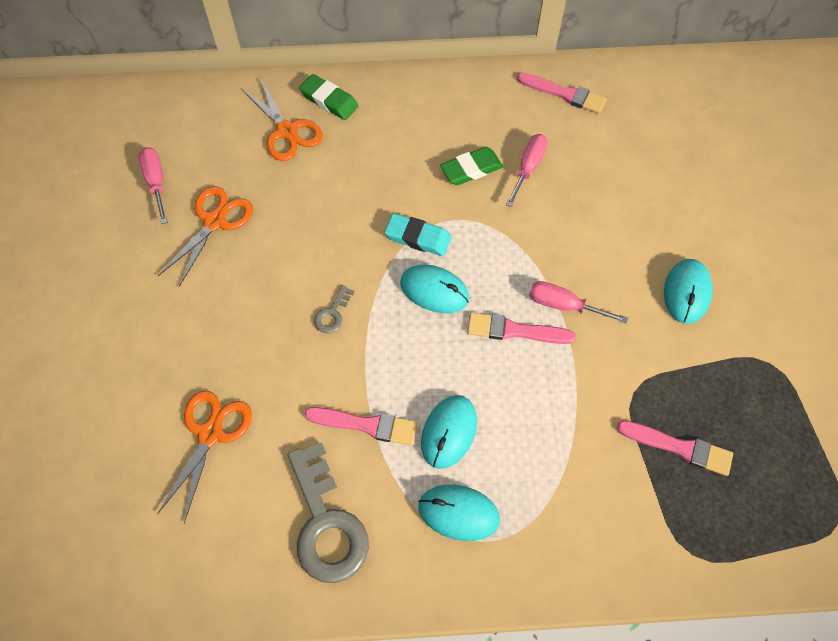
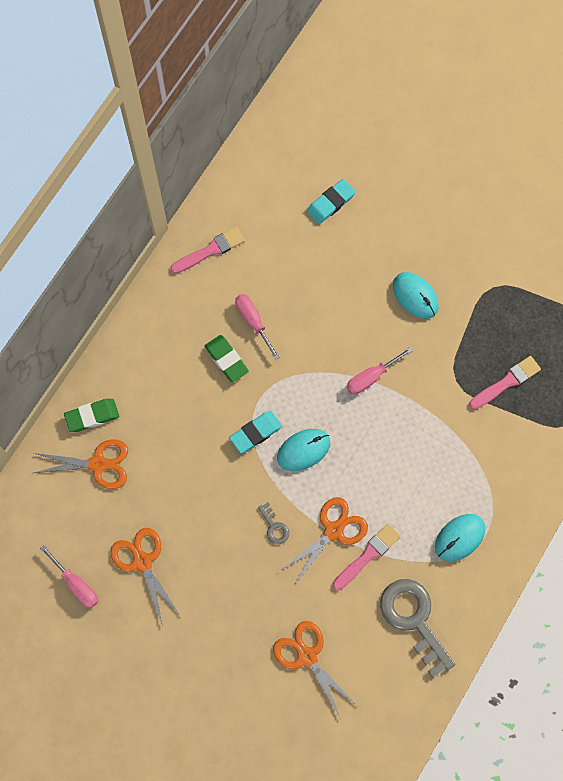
camera: 55 degrees left, 10 degrees up
(156, 182) = (76, 584): pink screwdriver -> pink screwdriver turned 150 degrees counterclockwise
(326, 523) = (414, 620): grey key -> grey key turned 135 degrees counterclockwise
(369, 373) = (333, 531): none -> orange scissors
(449, 432) = (406, 508): turquoise mouse -> none
(471, 169) = (226, 359): green eraser -> green eraser turned 45 degrees counterclockwise
(515, 330) = (367, 420): pink brush -> none
(705, 159) = (330, 203): none -> turquoise eraser

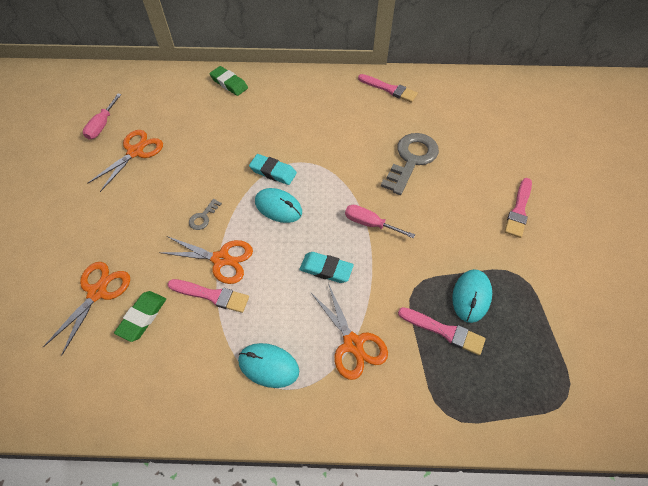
camera: 60 degrees right, 15 degrees down
(98, 464) = (197, 100): orange scissors -> orange scissors (353, 344)
(226, 359) = (318, 131): green eraser -> green eraser (142, 317)
(253, 321) = (357, 133): pink screwdriver -> none
(330, 203) = (483, 135): turquoise eraser -> turquoise eraser (326, 269)
(414, 620) = (167, 365): grey key -> grey key (411, 160)
(415, 296) = (461, 221): turquoise mouse -> turquoise mouse (471, 296)
(432, 238) = (518, 210): none -> pink brush

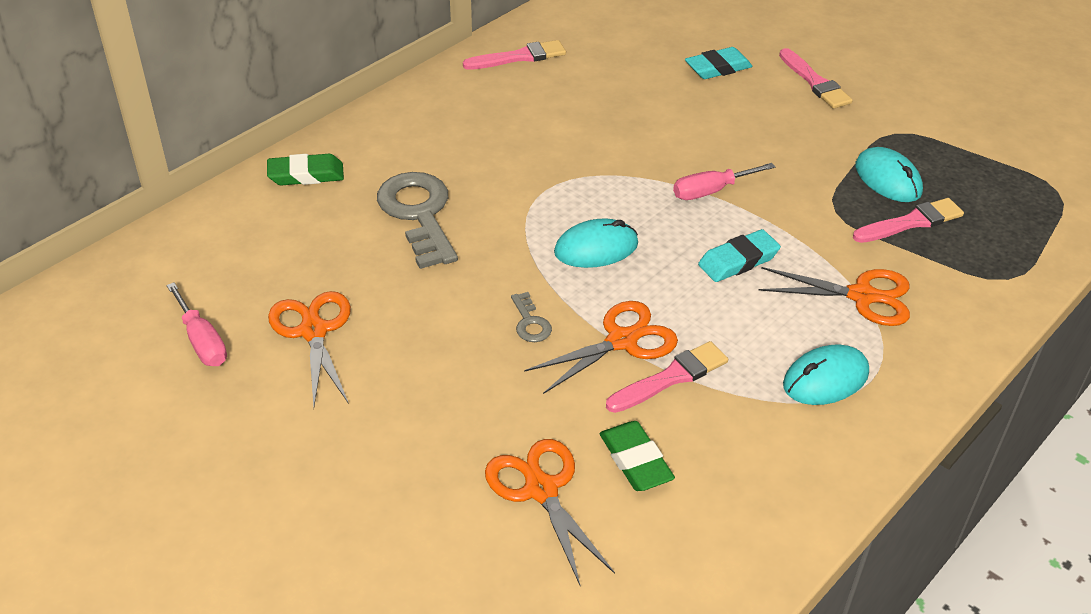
camera: 50 degrees left, 15 degrees down
(273, 172) = (530, 222): turquoise eraser -> turquoise eraser (718, 68)
(411, 160) = (654, 107): grey key -> grey key (419, 214)

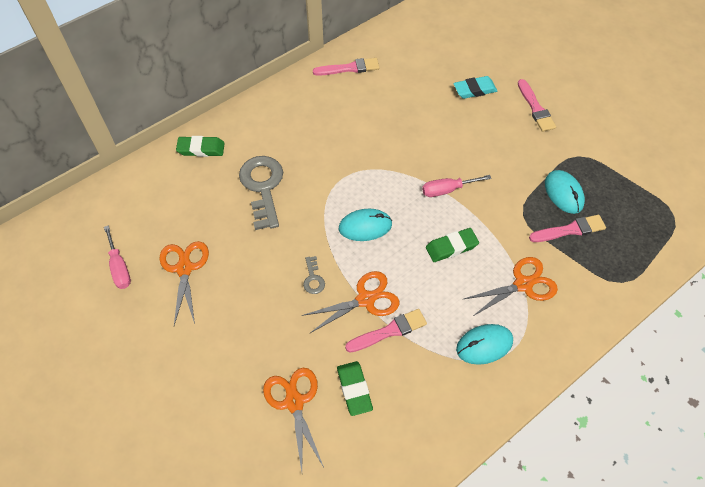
camera: 10 degrees right, 15 degrees up
(738, 261) = (451, 247): turquoise eraser -> green eraser
(862, 296) = (523, 284): orange scissors -> orange scissors turned 45 degrees counterclockwise

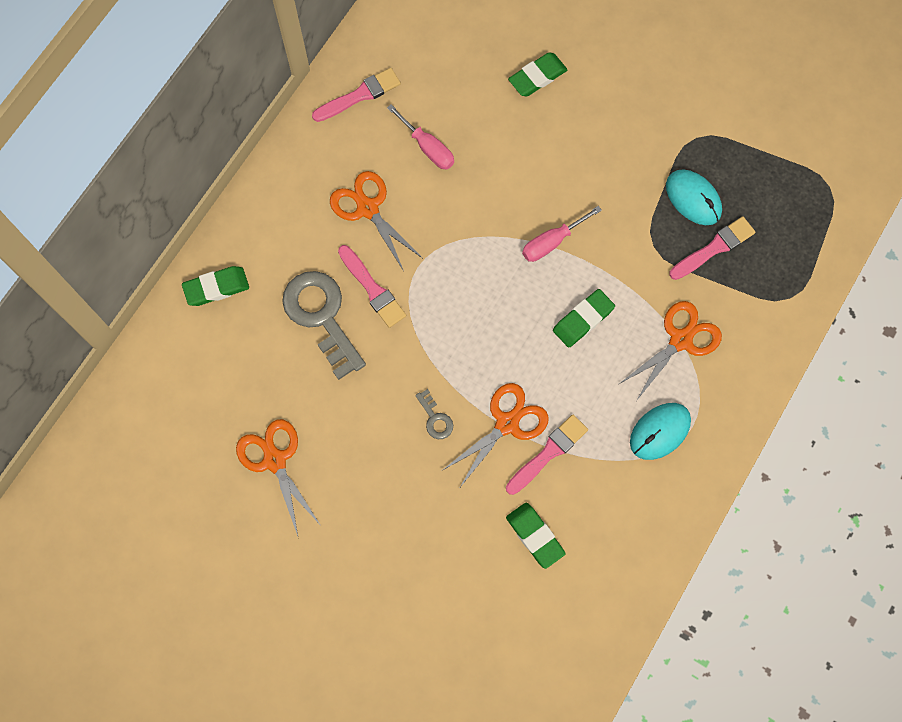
camera: 20 degrees left, 15 degrees up
(119, 267) = (194, 487): pink screwdriver -> pink screwdriver (428, 147)
(294, 402) = (474, 574): orange scissors -> orange scissors (367, 208)
(365, 226) = (470, 327): turquoise mouse -> none
(474, 90) = (537, 77): turquoise eraser -> green eraser
(535, 108) = (624, 81): pink brush -> pink brush (372, 289)

